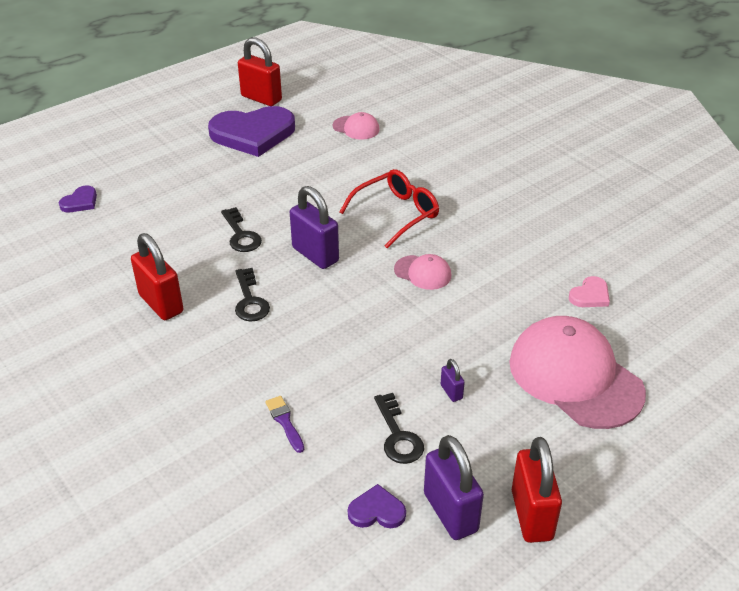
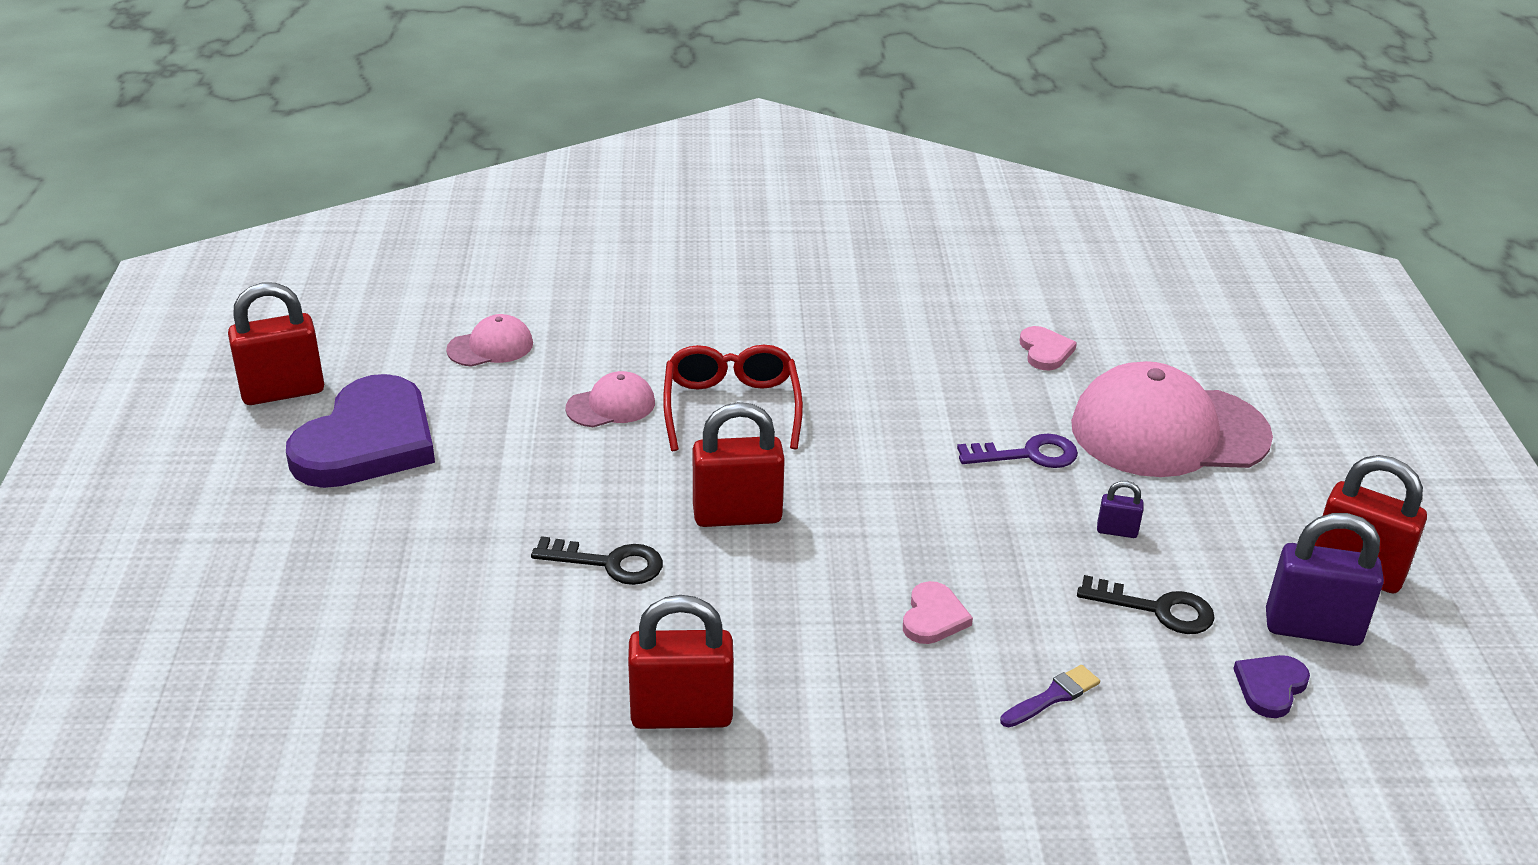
camera: 55 degrees left, 5 degrees down
(80, 202) = (293, 703): purple heart -> none
(250, 300) = (771, 620): black key -> none
(285, 422) = (1053, 696): purple brush -> purple brush turned 135 degrees clockwise
(305, 352) = (933, 617): none -> pink heart
(315, 255) = (737, 515): purple padlock -> red padlock
(423, 272) = (876, 445): pink cap -> pink cap (611, 405)
(481, 329) = (1027, 455): none -> purple key

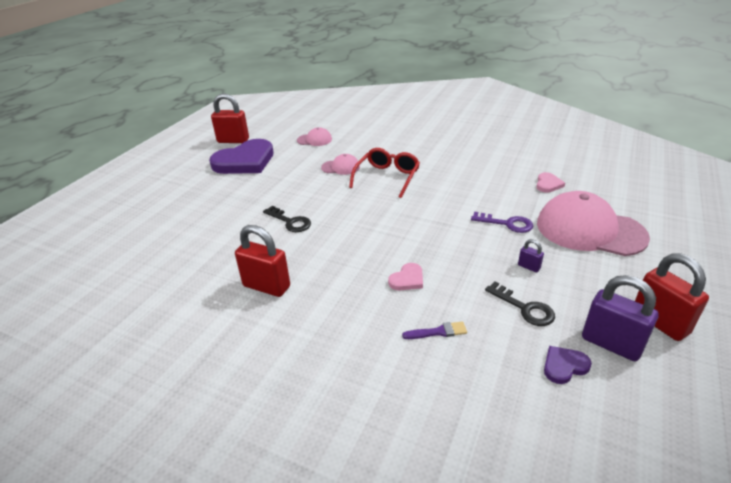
camera: 30 degrees right, 0 degrees up
(737, 515) = (355, 217): red padlock -> none

